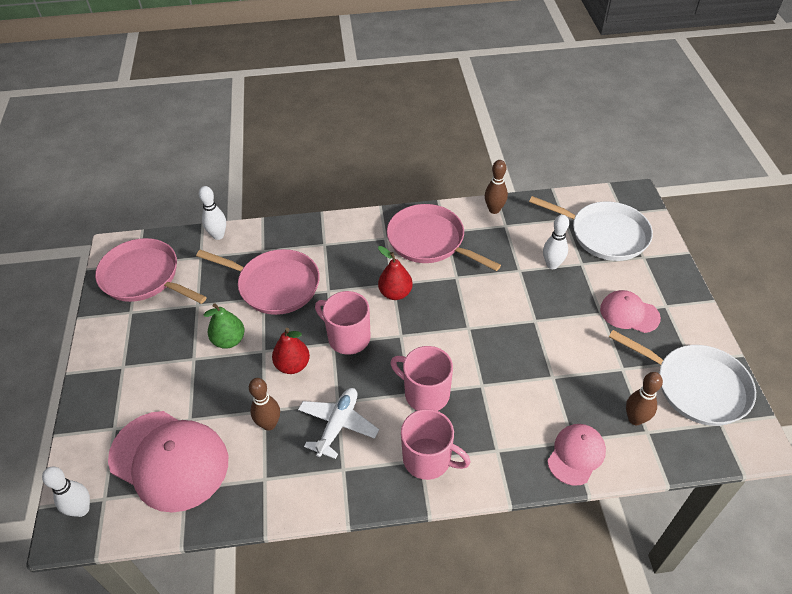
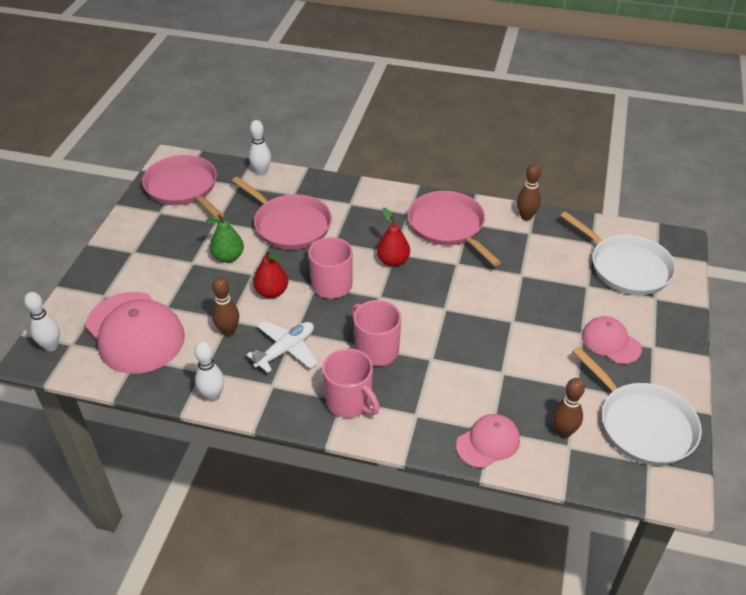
camera: 20 degrees right, 5 degrees down
(552, 265) = (557, 279): white bowling pin -> white bowling pin (212, 396)

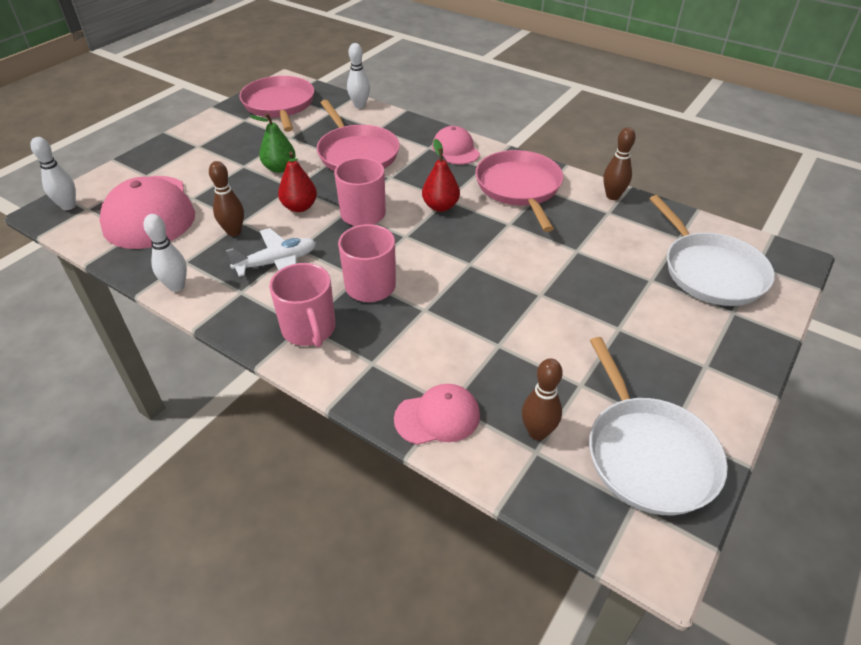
camera: 20 degrees right, 0 degrees up
(611, 342) = (651, 346): pink cap -> pink cap (455, 149)

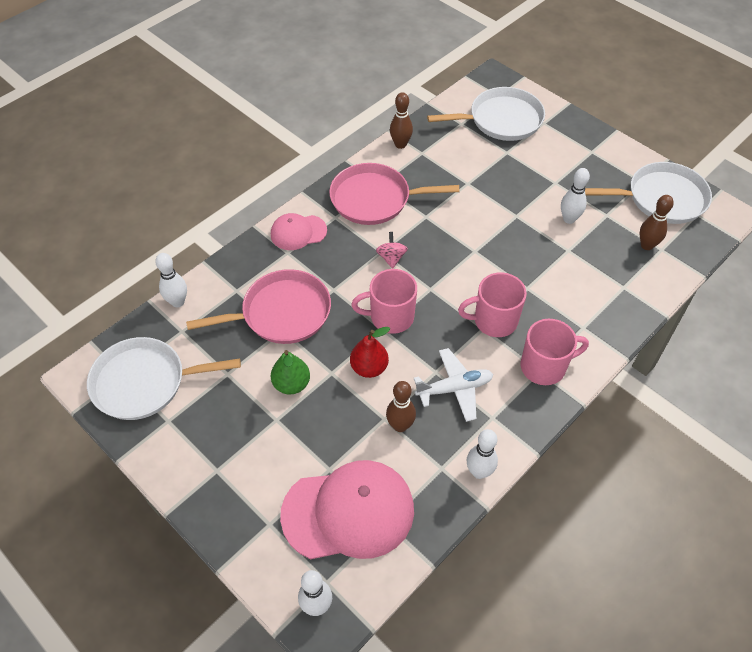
camera: 80 degrees left, 10 degrees up
(277, 262) = (454, 388): white plane -> white plane turned 90 degrees clockwise
(279, 105) = (145, 382): pink pan -> white pan
(437, 417) = (635, 295): pink cap -> none
(440, 206) = (391, 258): red pear -> pink spinning top
(555, 344) = (569, 219): none -> white bowling pin

